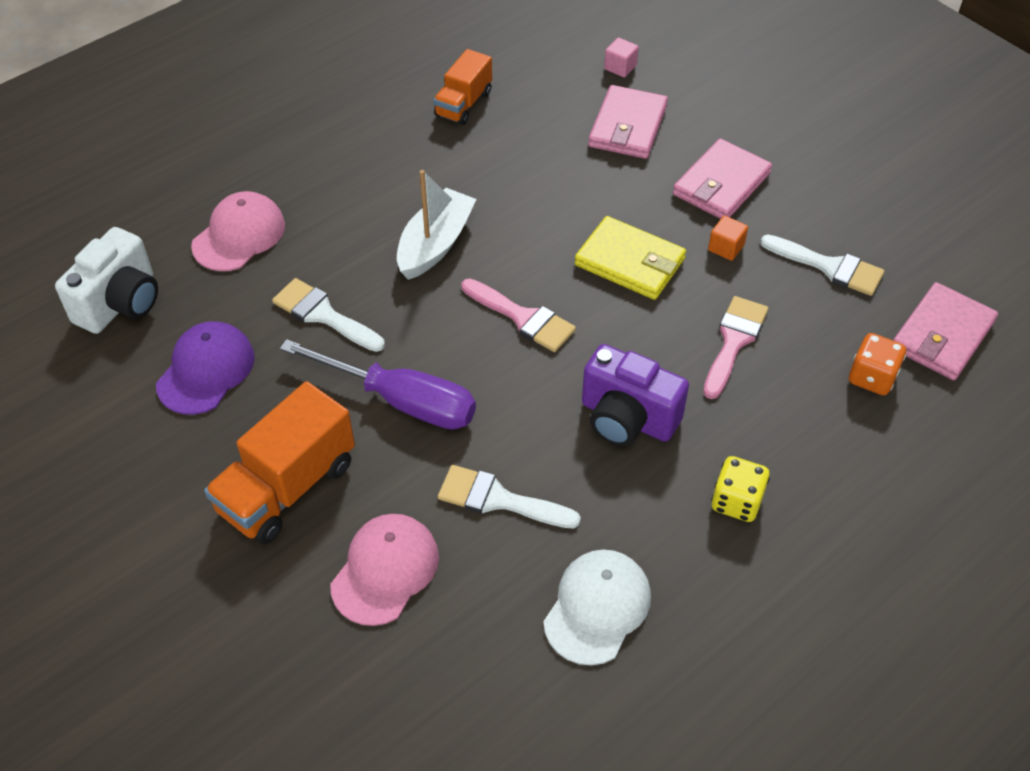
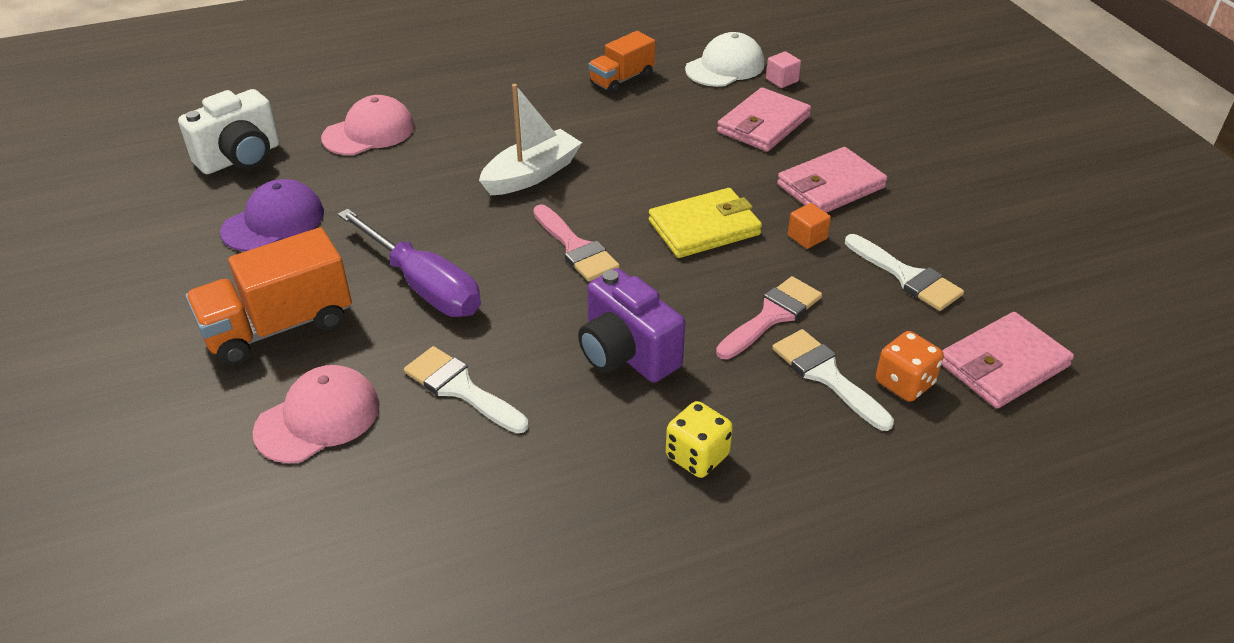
camera: 20 degrees right, 10 degrees down
(323, 315) = (399, 204): white brush -> white brush (826, 375)
(597, 608) = (497, 511): white cap -> white cap (725, 67)
(630, 262) = (704, 228): yellow wallet -> yellow wallet turned 75 degrees counterclockwise

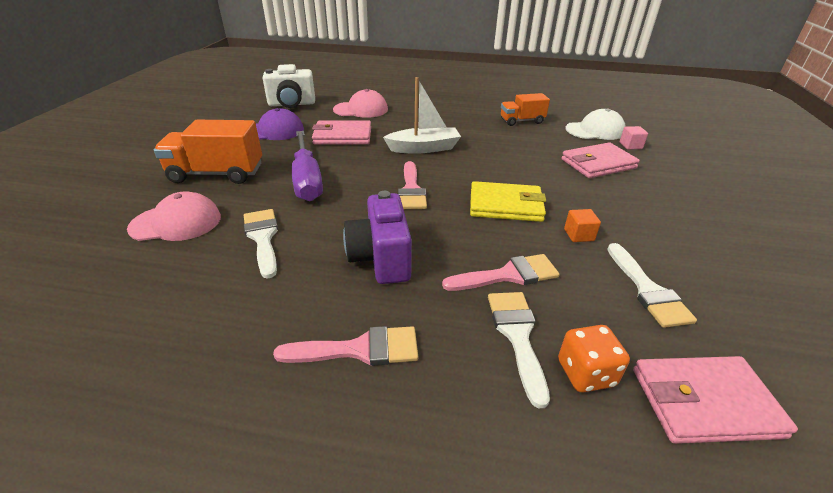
camera: 30 degrees right, 5 degrees down
(697, 456) = (359, 349): yellow dice -> pink brush
(830, 186) = (622, 210): pink wallet -> pink wallet (342, 136)

